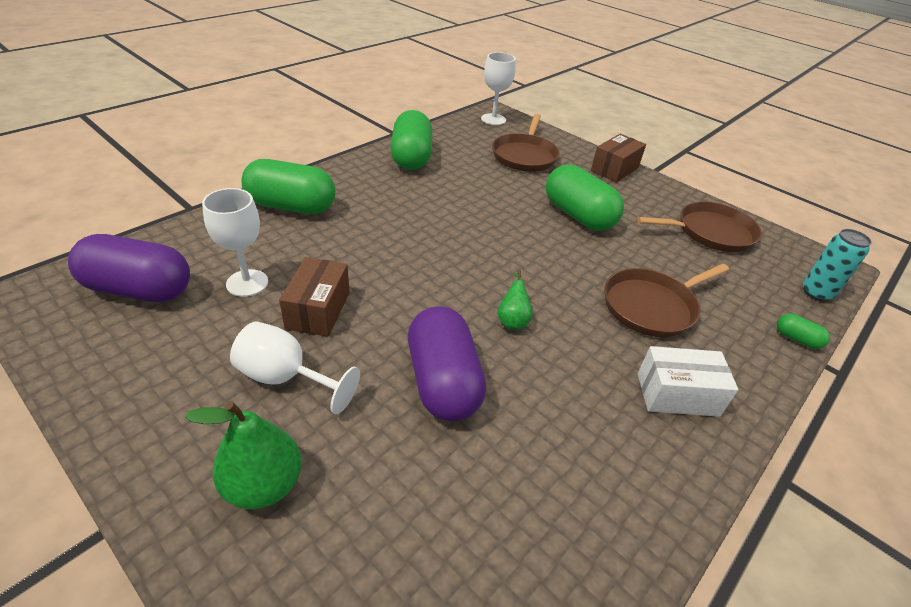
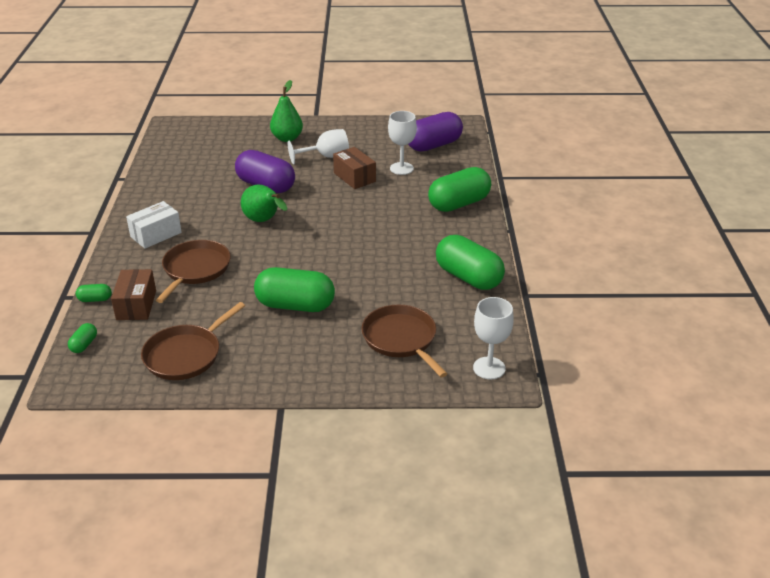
camera: 140 degrees right, 5 degrees down
(512, 320) = (264, 221): green pear -> green pear, size x1.71
(614, 169) = (315, 378): brown box -> brown box (136, 305)
(816, 293) = (84, 345): turquoise can -> green capsule

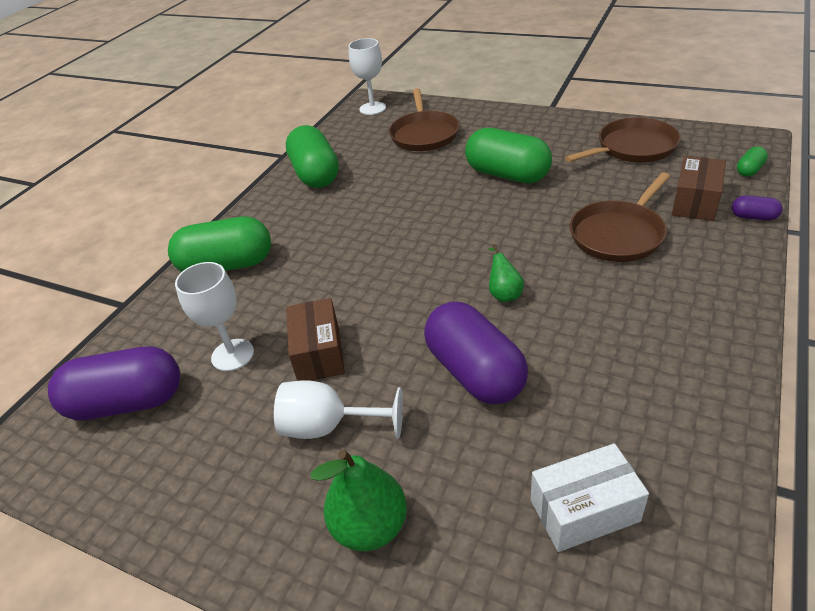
camera: 150 degrees left, 5 degrees up
(95, 299) = (753, 217): green capsule -> purple capsule
(156, 235) = (681, 303): white box -> white box (584, 510)
(264, 221) = (504, 293): green pear -> green pear, size x0.59

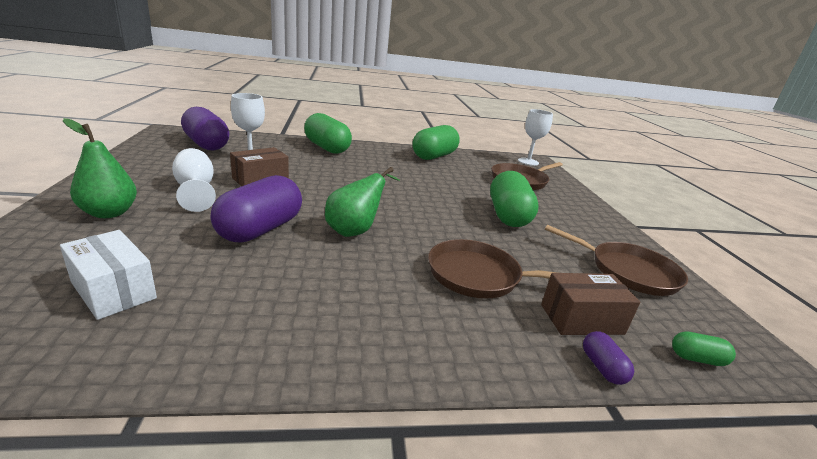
camera: 50 degrees right, 15 degrees down
(504, 293) = (355, 230): green pear -> green pear, size x1.71

